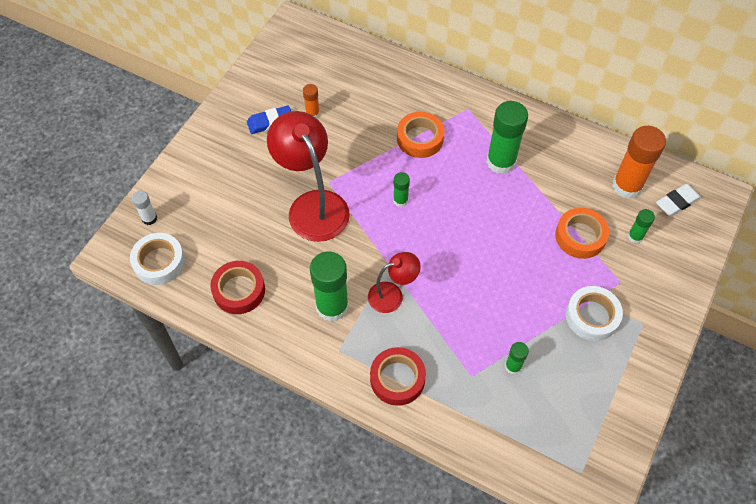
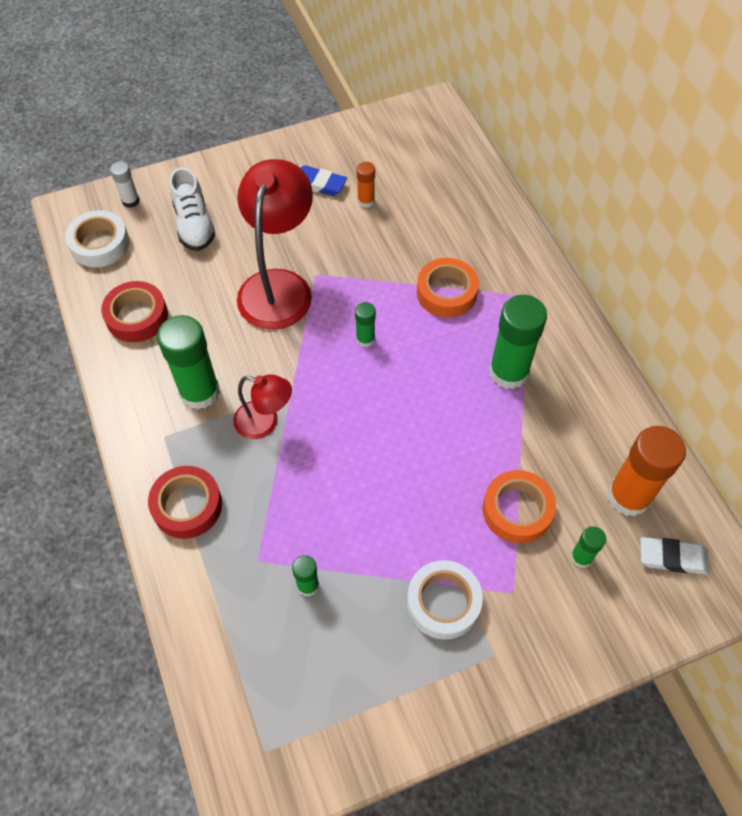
camera: 40 degrees right, 0 degrees up
(213, 204) = (194, 225): none -> white shoe

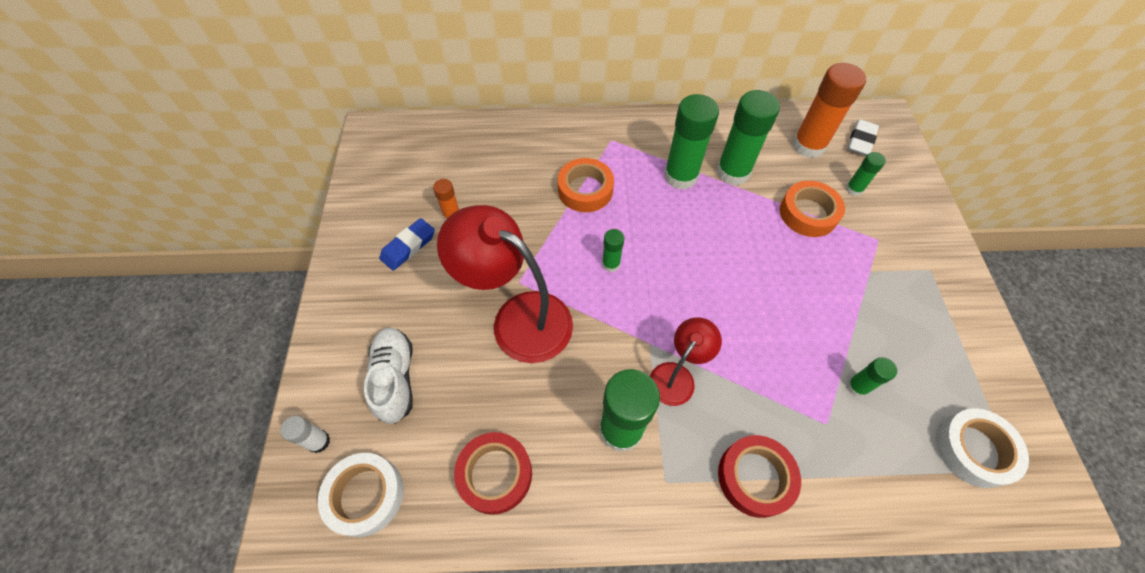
camera: 70 degrees left, 0 degrees up
(194, 225) = (395, 378): white shoe -> white shoe turned 105 degrees counterclockwise
(443, 602) = (883, 288): white tape -> white tape (973, 450)
(541, 422) = (733, 172): none -> green glue stick

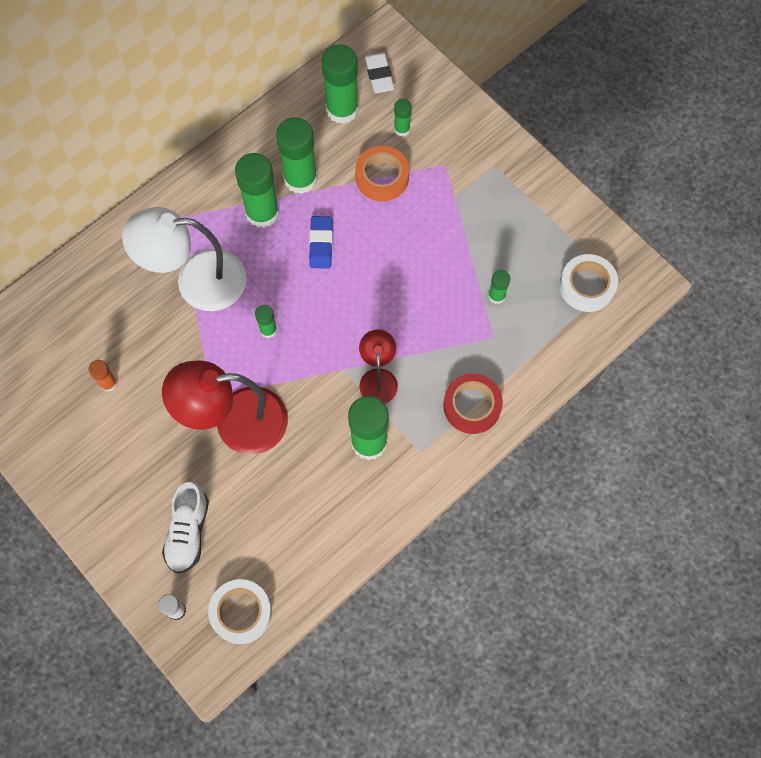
camera: 40 degrees left, 10 degrees up
(395, 378) = (188, 532): white shoe -> white shoe turned 120 degrees counterclockwise
(408, 246) = (99, 435): blue eraser -> blue eraser (321, 244)
(495, 474) = (312, 533): red tape -> none
(585, 190) = (196, 281): orange tape -> white lamp
(808, 146) = (342, 109): orange glue stick -> green glue stick

